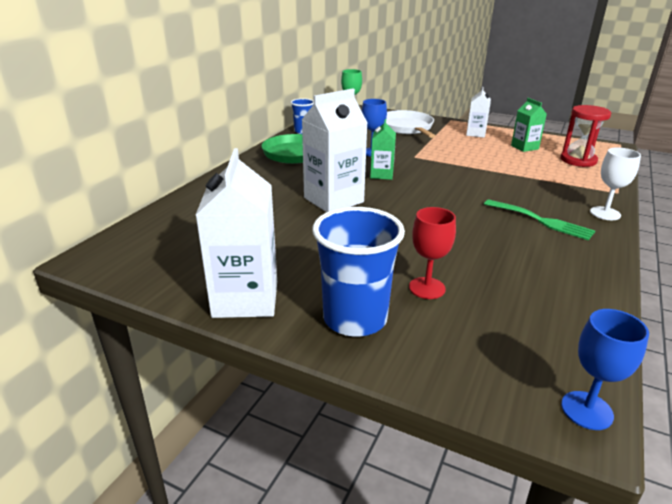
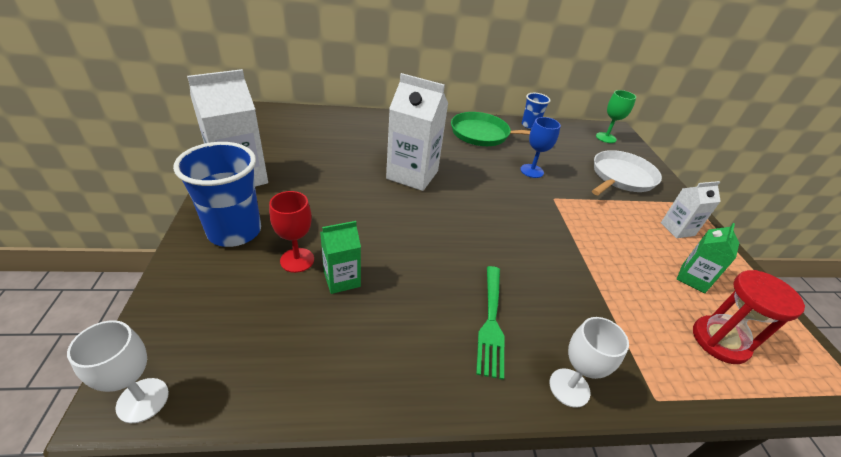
camera: 55 degrees right, 10 degrees up
(381, 174) = (488, 188): green carton -> green carton (342, 279)
(586, 410) = (143, 400): blue goblet -> white goblet

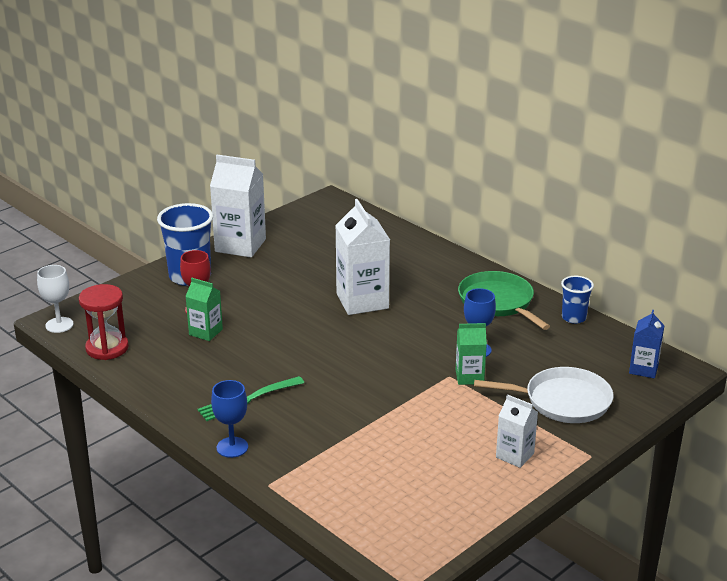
camera: 55 degrees right, 10 degrees down
(569, 387) = (232, 447): white goblet -> blue goblet
(606, 138) = (643, 369): green goblet -> blue carton
(692, 279) = (440, 478): green carton -> green carton (469, 377)
(719, 341) = (372, 504): red hourglass -> red hourglass (107, 348)

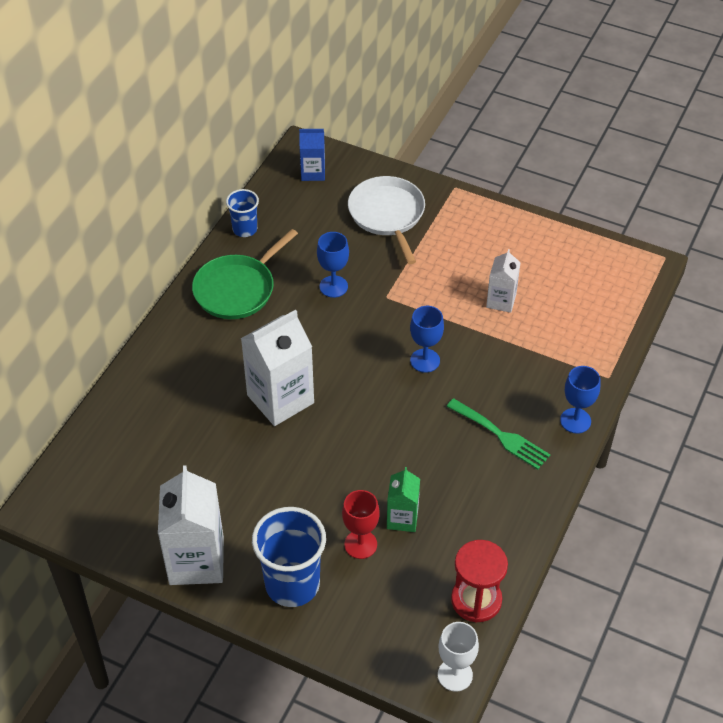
camera: 110 degrees left, 20 degrees up
(358, 379) = (425, 360): none -> blue goblet
(469, 377) = (381, 282): green carton -> none
(515, 455) = (479, 231): white carton -> white carton (501, 301)

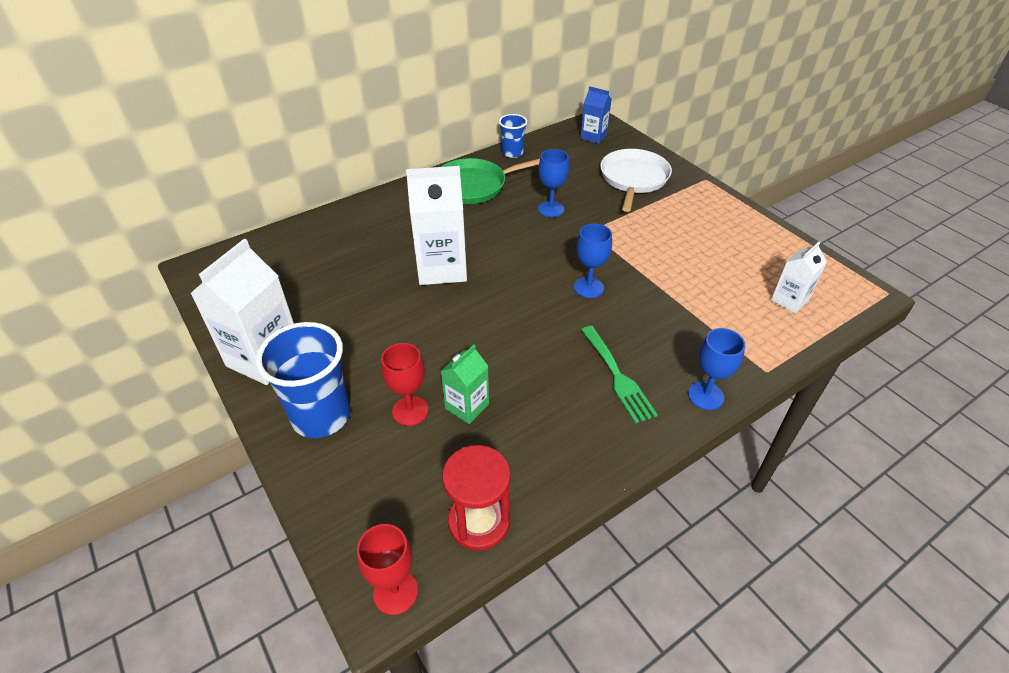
camera: 30 degrees right, 5 degrees down
(455, 675) = (395, 592): white goblet -> red goblet
(501, 301) = (693, 269): white carton -> white carton (789, 300)

